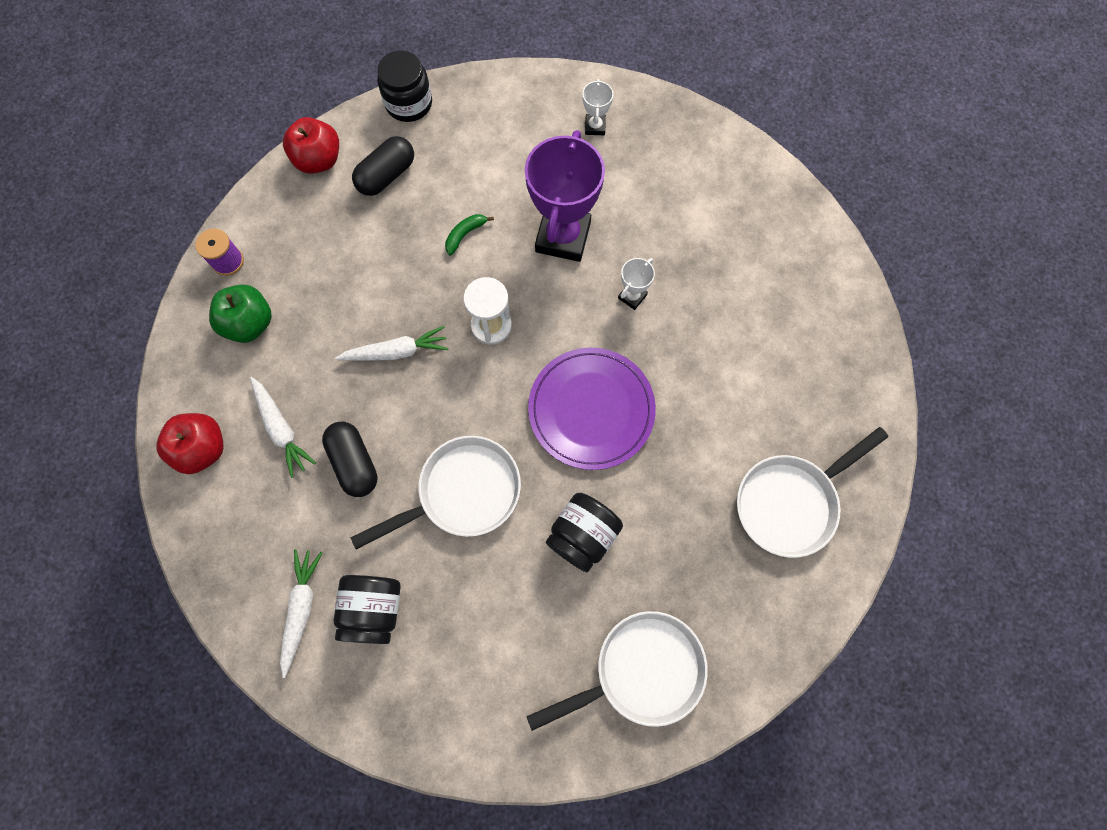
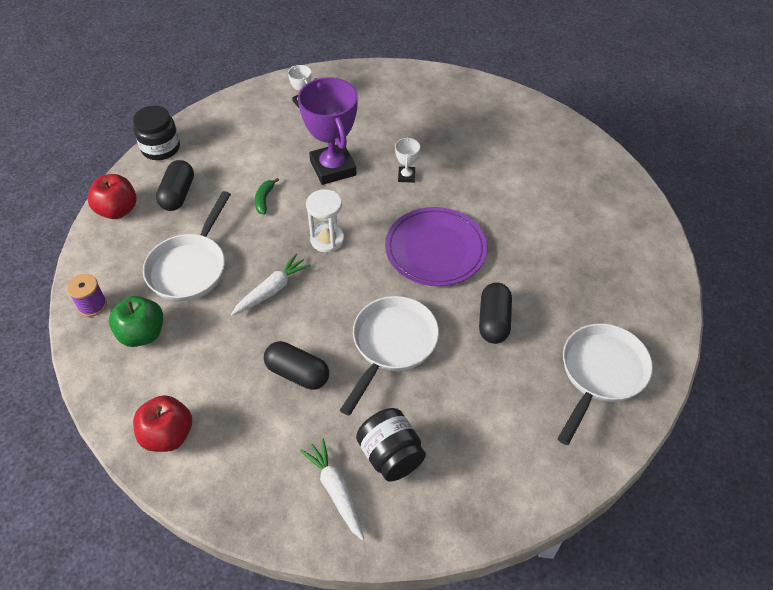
camera: 35 degrees left, 20 degrees down
(281, 429) = (223, 385): white carrot -> none
(582, 535) = (494, 321): black jar -> black capsule
(790, 502) = (600, 229): white pan -> white pan (190, 267)

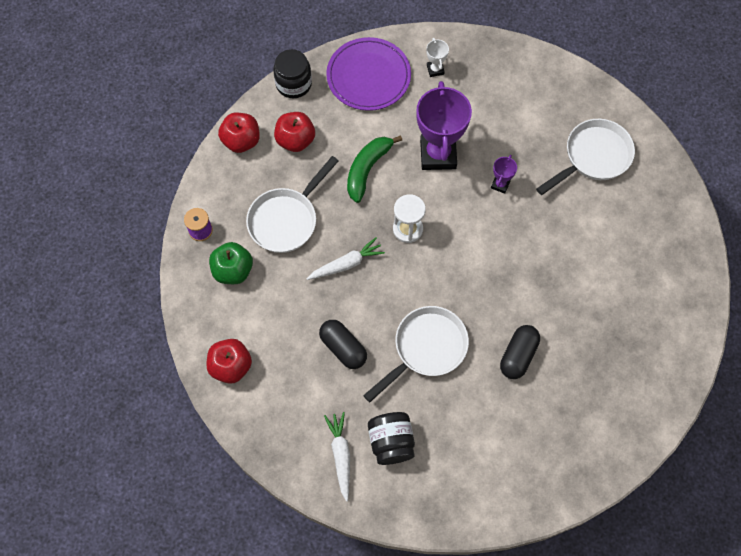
camera: 20 degrees right, 15 degrees up
(178, 194) = (295, 140): black capsule -> red apple
(264, 199) = (367, 169): green banana -> green banana, size x1.91
(406, 176) = (500, 184): white trophy -> purple trophy
(435, 249) = (497, 269): purple plate -> purple plate (368, 76)
(600, 374) = (585, 433): white pan -> white pan (593, 157)

